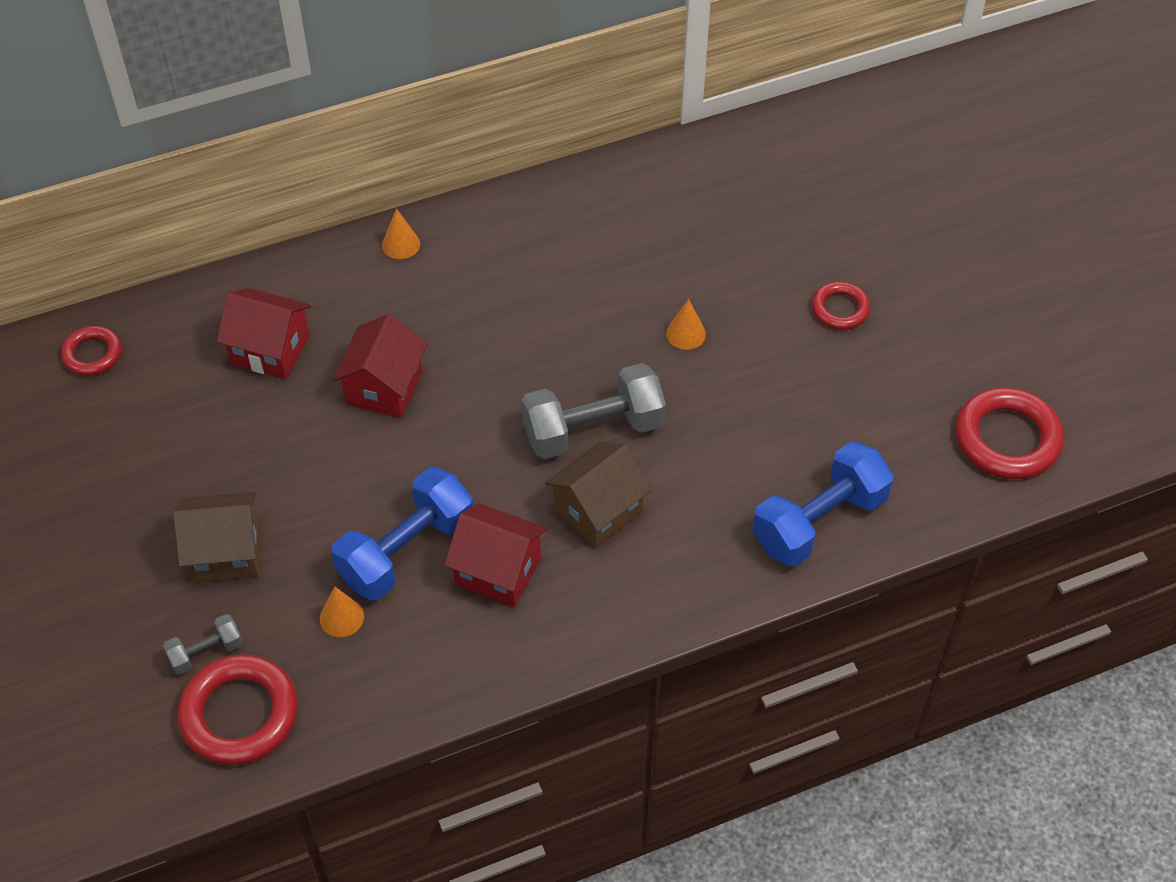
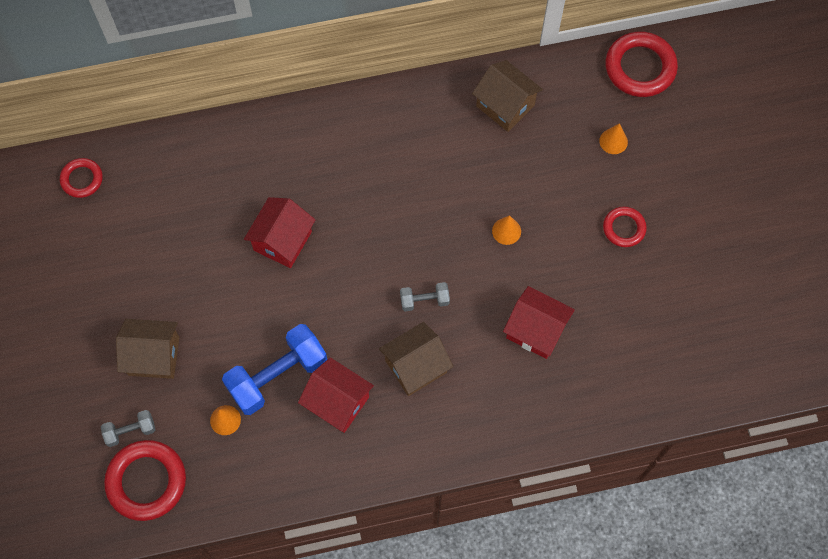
camera: 10 degrees right, 15 degrees up
(270, 350) = (207, 196): red house -> red house (535, 330)
(401, 244) = (313, 121): orange cone -> orange cone (613, 141)
(593, 430) = (424, 300): grey dumbbell -> grey dumbbell, size x0.49
(652, 194) = (505, 106): none -> brown house
(819, 522) = (570, 402): blue dumbbell -> none
(1007, 439) = (720, 357): red ring -> red ring (640, 67)

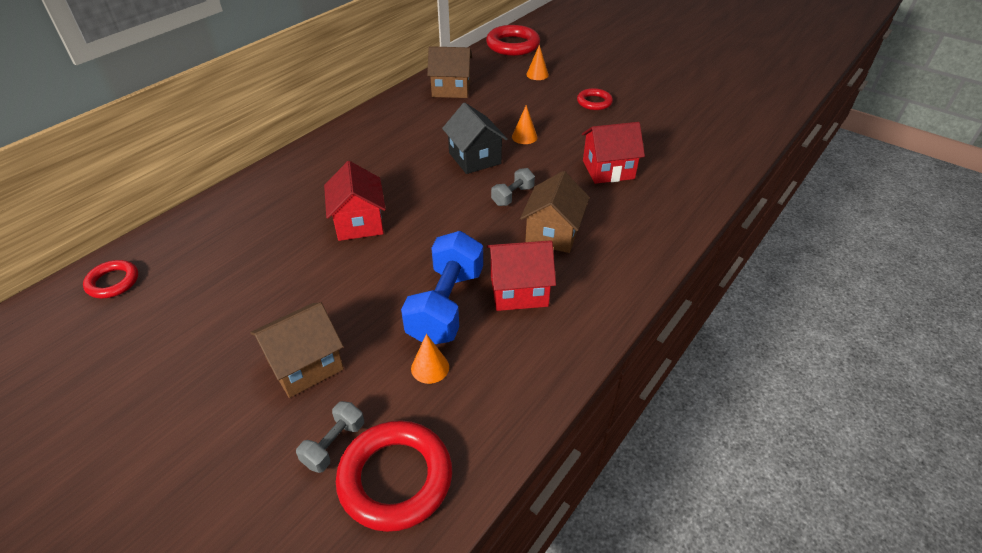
camera: 40 degrees left, 25 degrees down
(436, 228) = (475, 158): none -> black house

